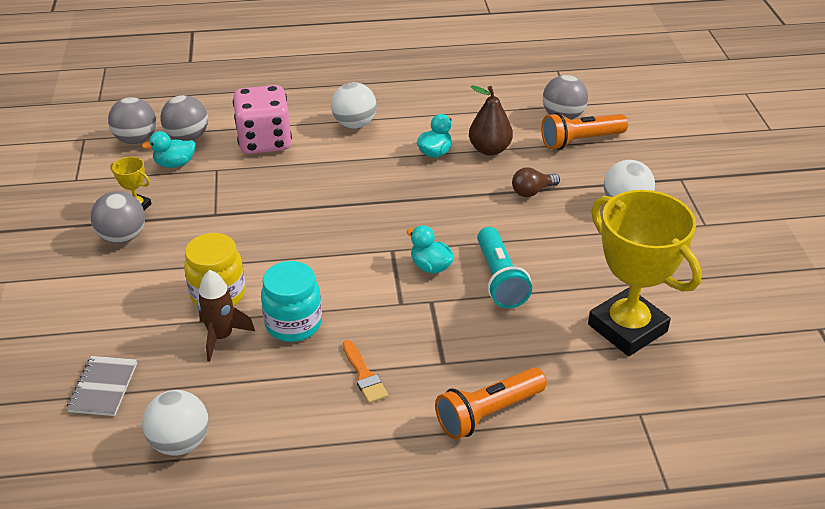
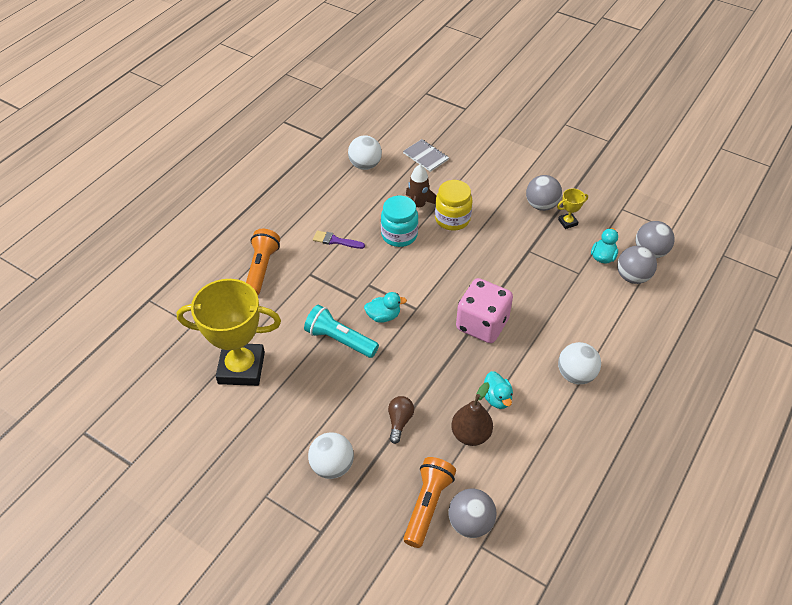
camera: 130 degrees right, 10 degrees up
(264, 141) = (594, 313): pink dice -> pink dice (482, 324)
(364, 375) = (335, 241): orange brush -> purple brush

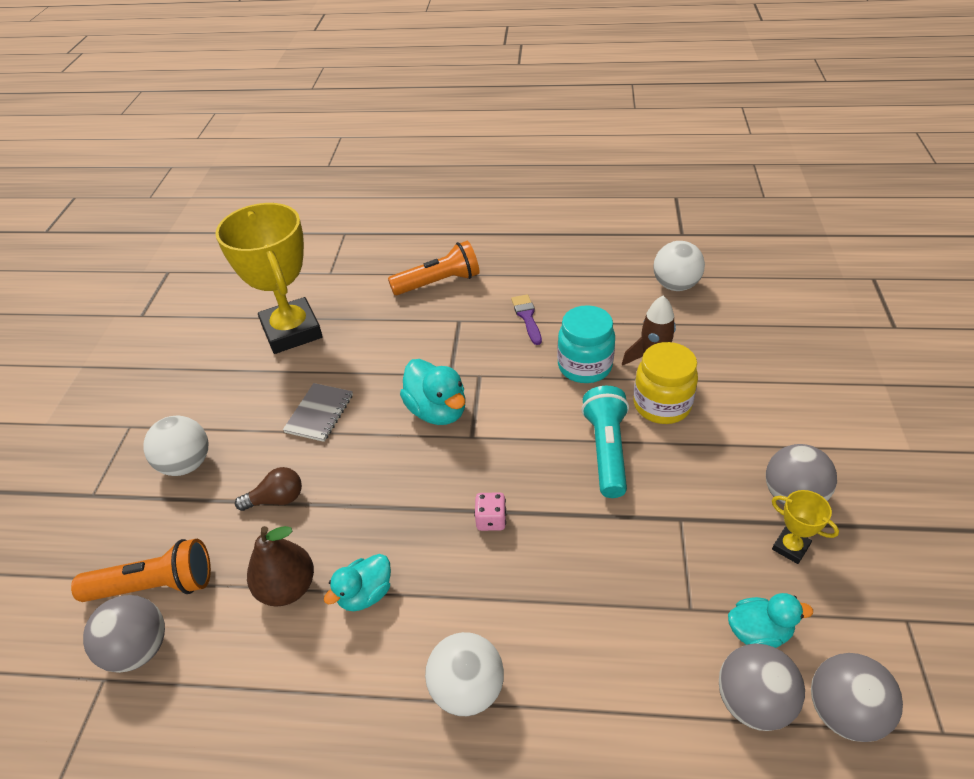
camera: 65 degrees right, 5 degrees down
(339, 340) = (375, 388): turquoise flashlight -> turquoise flashlight (606, 450)
(383, 316) = (437, 411): turquoise duck -> turquoise duck, size x1.51
(426, 156) = (752, 329): grey notebook -> grey notebook (319, 413)
(482, 324) = (491, 520): pink dice -> pink dice, size x0.41

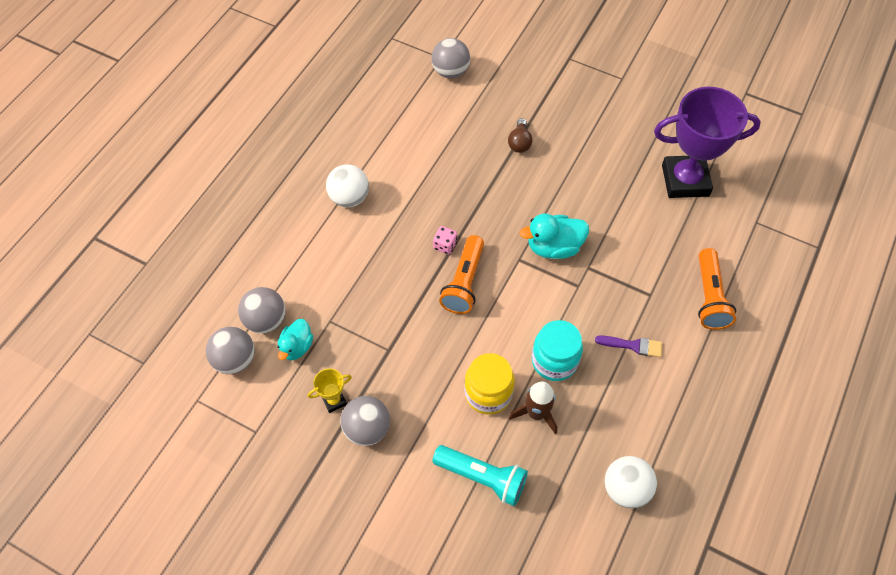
camera: 110 degrees right, 15 degrees up
(155, 585) = (486, 81): orange flashlight -> orange flashlight (464, 283)
(186, 464) = (572, 103): white ball -> none
(287, 588) = (453, 136): brown pear -> none
(292, 331) = (685, 180): yellow trophy -> purple trophy
(319, 413) = (584, 179): grey notebook -> none
(365, 594) = (429, 169): turquoise duck -> none
(606, 450) = (465, 335): turquoise flashlight -> turquoise flashlight (482, 477)

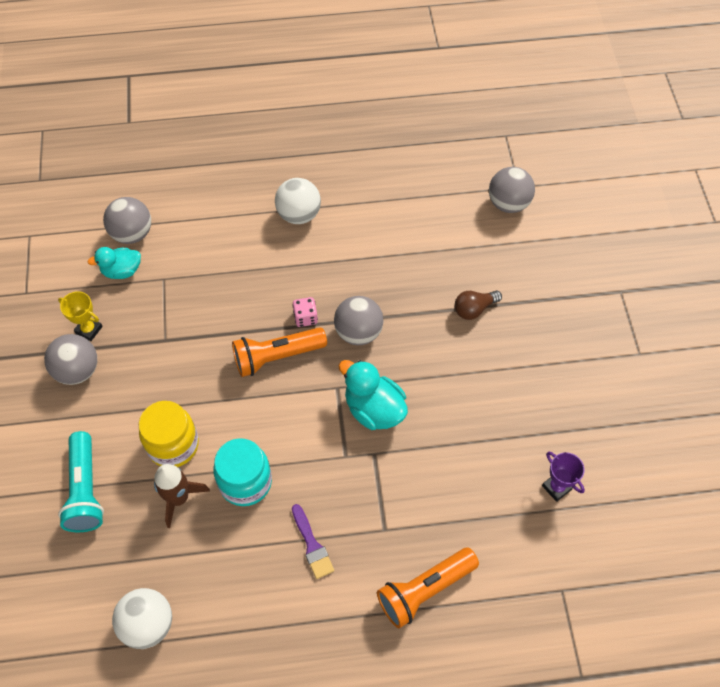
camera: 55 degrees right, 0 degrees up
(235, 360) = (81, 237): grey ball -> grey ball (358, 332)
(685, 180) = (556, 487): purple trophy -> purple trophy, size x0.41

